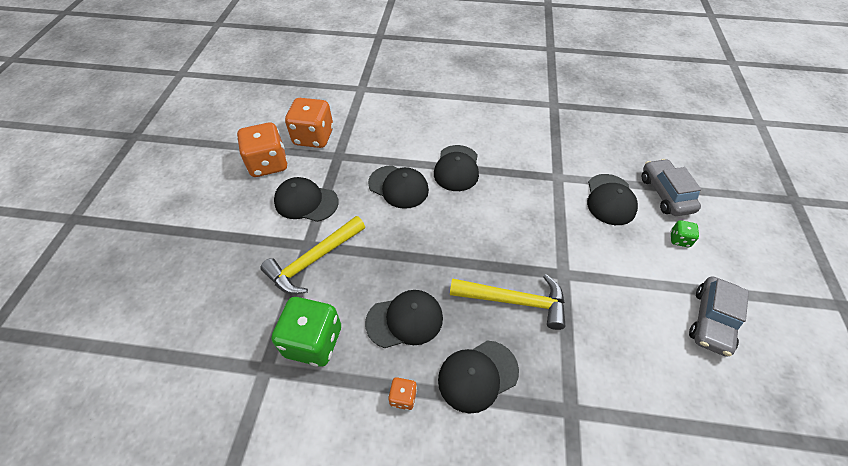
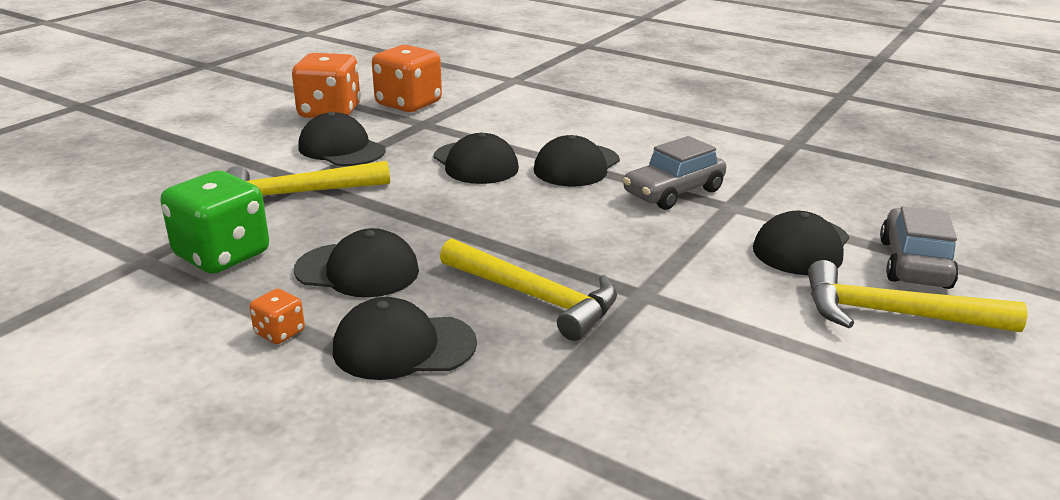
camera: 25 degrees right, 25 degrees down
(679, 239) = (894, 314): green dice -> yellow hammer
(711, 320) = (871, 413): grey car -> grey car (673, 192)

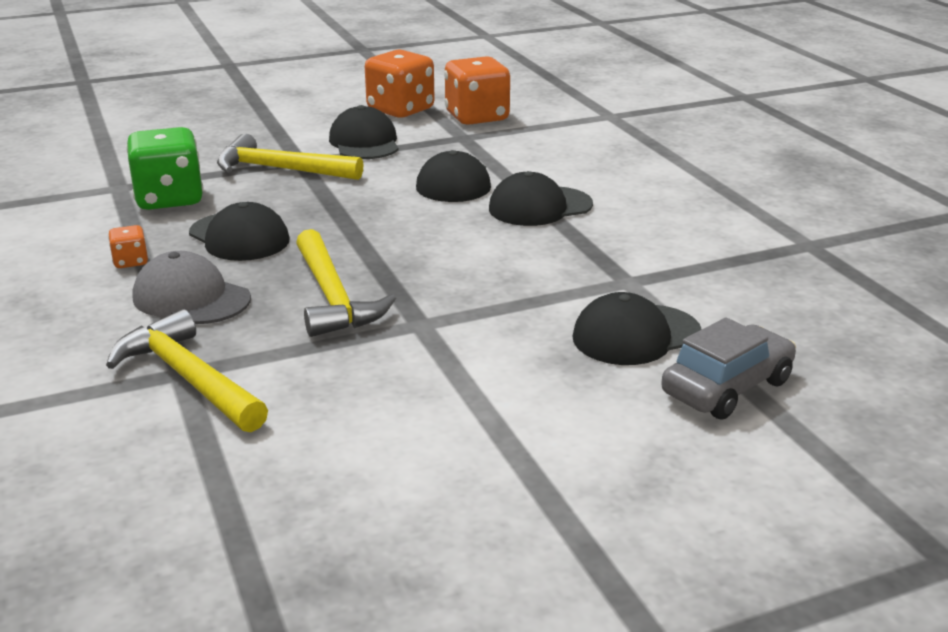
camera: 35 degrees right, 0 degrees up
(403, 346) = (191, 298): black cap -> grey cap
(673, 192) = (592, 254): grey car -> none
(894, 314) = (621, 418): yellow hammer -> yellow hammer (189, 378)

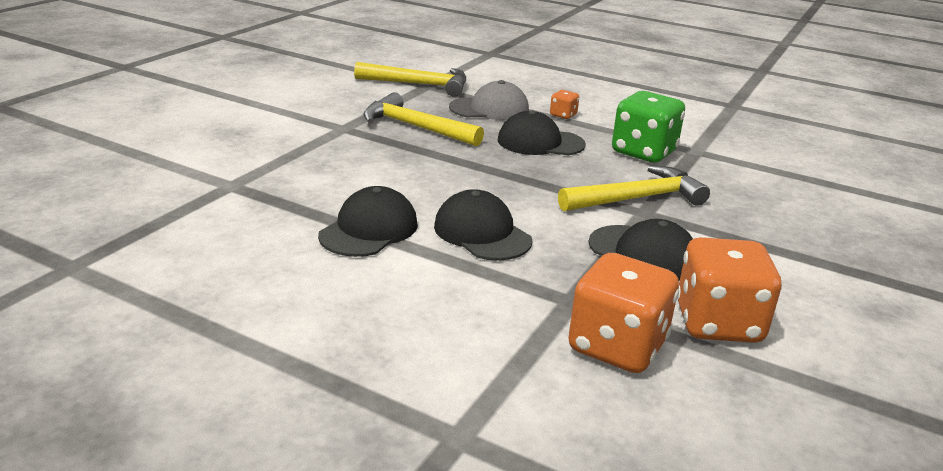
camera: 140 degrees right, 0 degrees up
(636, 335) = (200, 153): black cap -> none
(727, 387) = (125, 141): grey car -> none

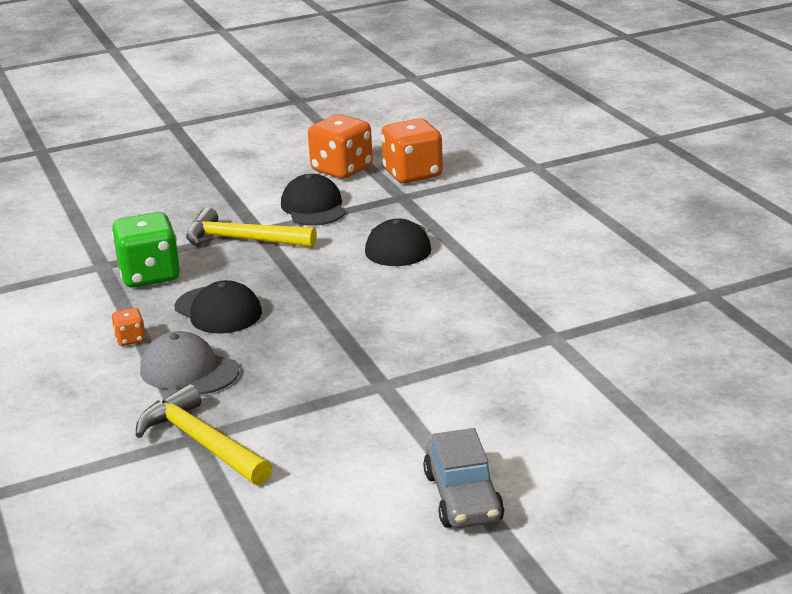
camera: 140 degrees left, 0 degrees up
(229, 93) = (463, 497): none -> grey car
(369, 230) = (475, 267): black cap -> none
(416, 127) = (307, 364): yellow hammer -> none

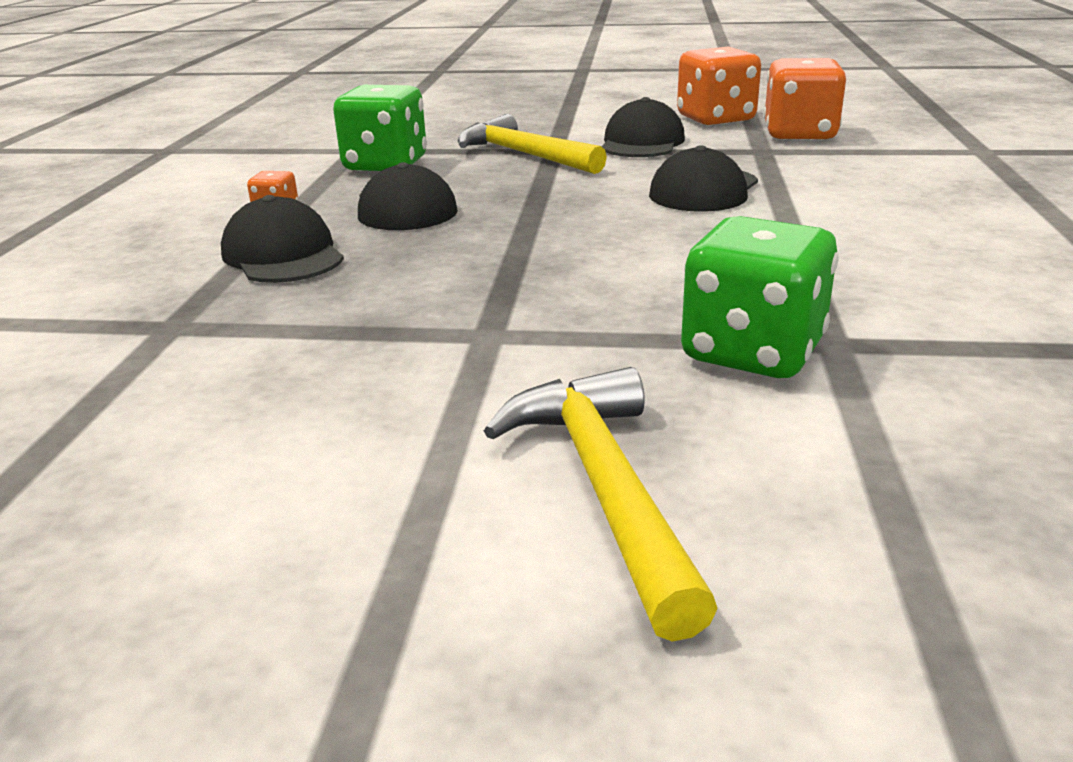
camera: 30 degrees right, 0 degrees up
(189, 371) = (283, 255): grey cap -> black cap
(202, 442) = (168, 334): yellow hammer -> yellow hammer (604, 488)
(463, 497) = (387, 557): grey car -> none
(521, 354) = (752, 352): none -> green dice

